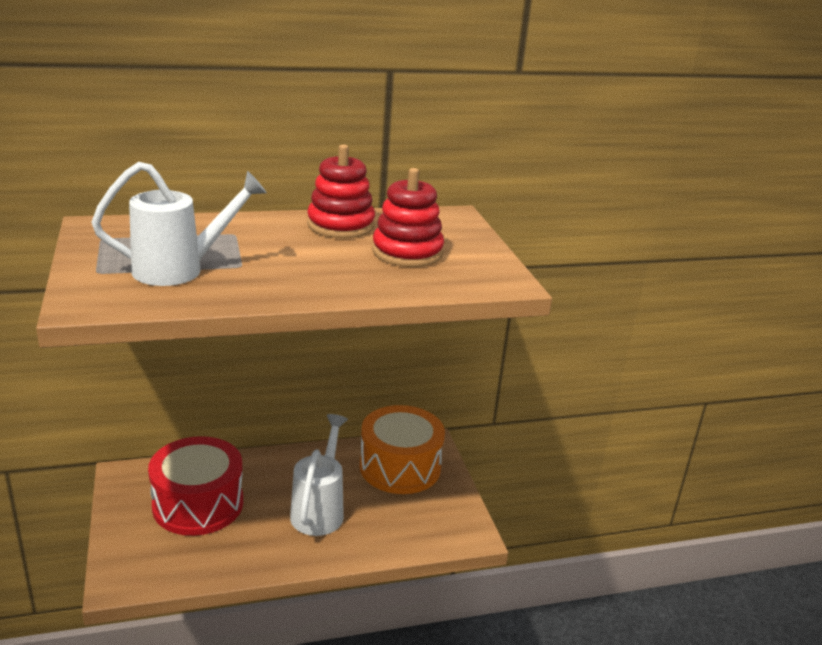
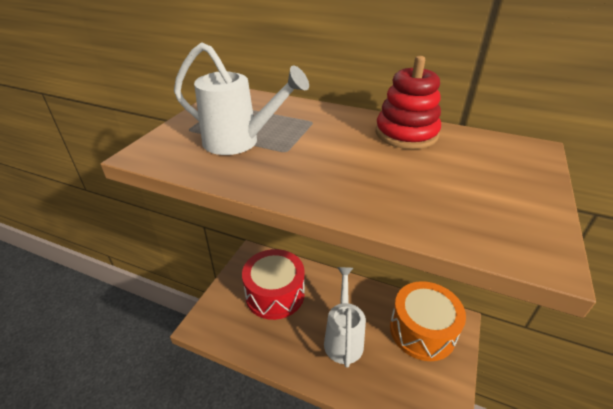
camera: 40 degrees right, 10 degrees up
(320, 509) = (343, 337): white watering can -> white watering can turned 45 degrees counterclockwise
(407, 252) = (446, 178): red stacking toy -> none

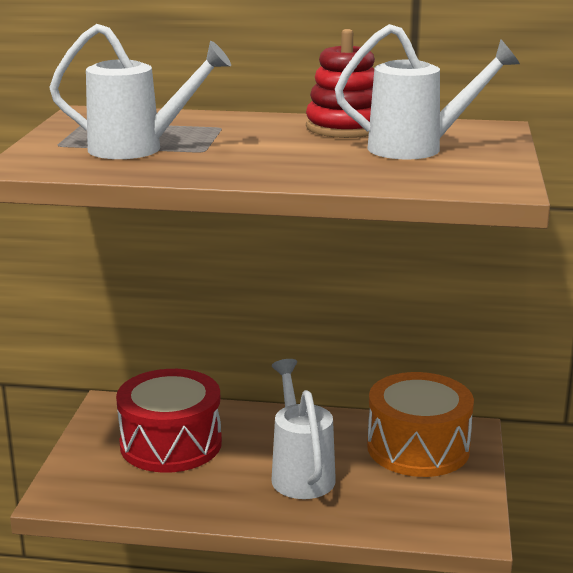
camera: 15 degrees left, 15 degrees down
(462, 173) = (418, 148): none -> white watering can

